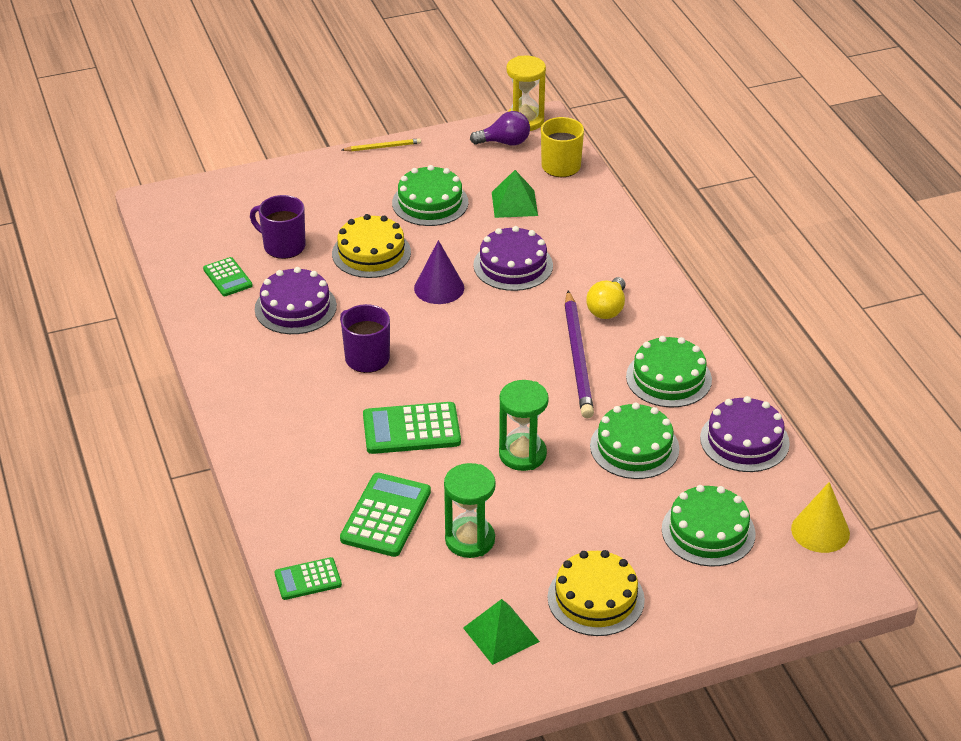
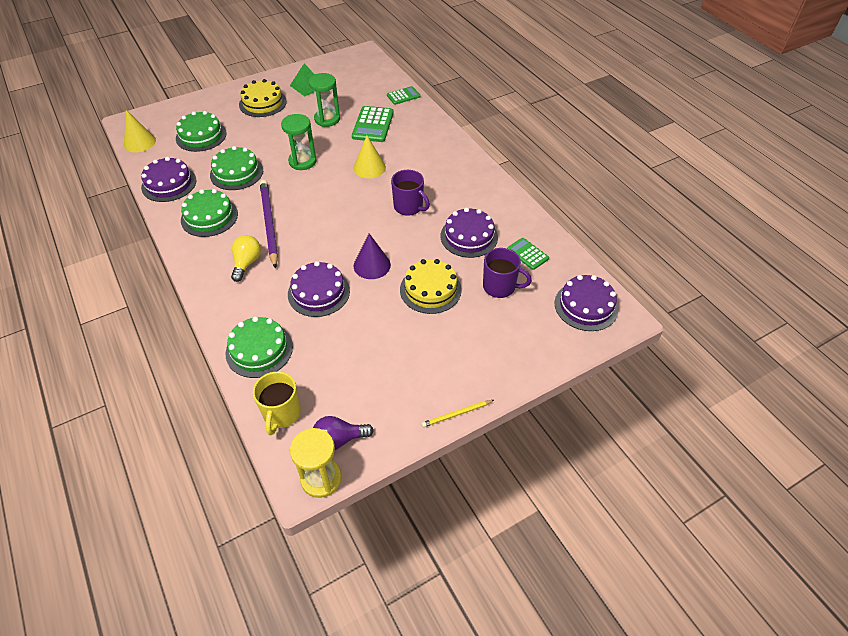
camera: 170 degrees right, 10 degrees up
(191, 216) = (586, 306): none -> purple cake
(411, 429) = (369, 167): green calculator -> yellow cone
(430, 202) = (396, 348): green cake -> green cake (259, 350)
(514, 203) = (323, 358): green pyramid -> none

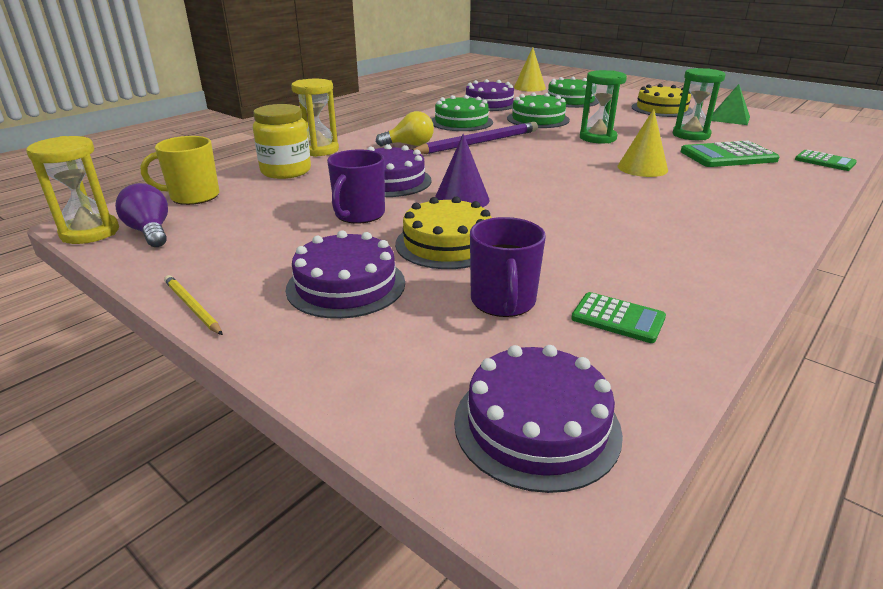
camera: 70 degrees right, 20 degrees down
(220, 321) = (319, 150): none -> yellow hourglass
(259, 350) = (286, 171): green cake -> yellow jar
(409, 207) = (602, 202): purple mug -> purple mug (359, 215)
(469, 236) = (595, 254): purple cake -> purple cake (346, 285)
(527, 254) = (618, 318): green calculator -> green calculator turned 90 degrees clockwise

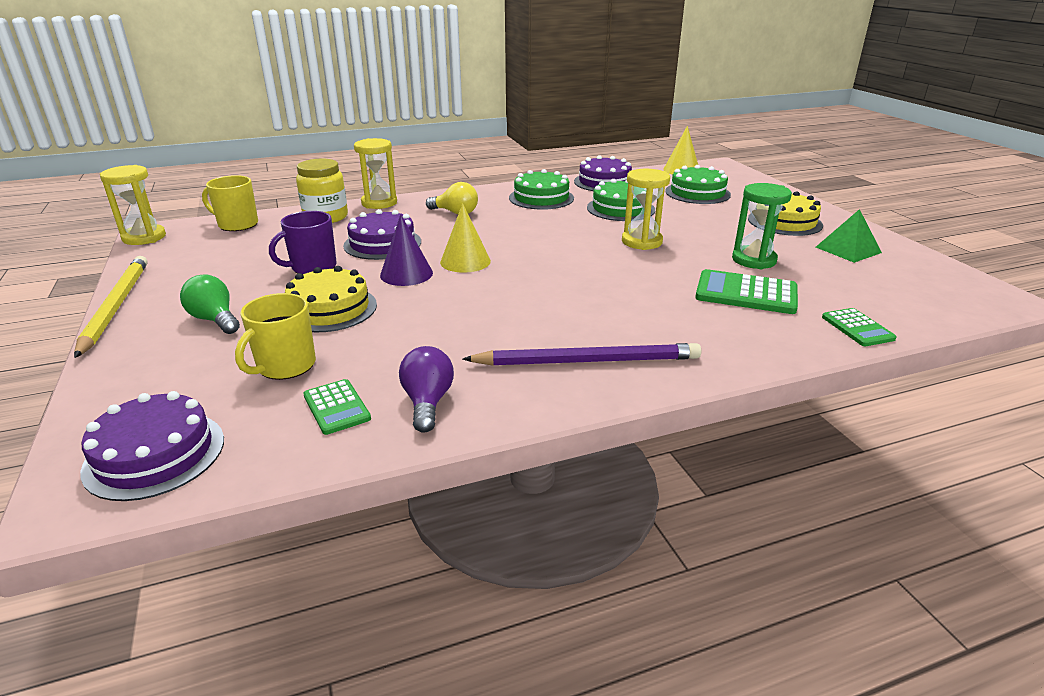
camera: 30 degrees right, 0 degrees up
(150, 232) = (174, 246): purple light bulb -> purple light bulb (427, 402)
(192, 307) = (116, 306): yellow pencil -> yellow pencil, size x2.04
(346, 285) = (215, 320): purple cake -> green light bulb
(478, 143) = (517, 223): purple pencil -> purple pencil (587, 361)
(503, 302) = (285, 366): purple mug -> yellow mug
(597, 138) = (641, 242): green hourglass -> yellow hourglass
(642, 168) = (623, 284): yellow cone -> yellow cone (465, 261)

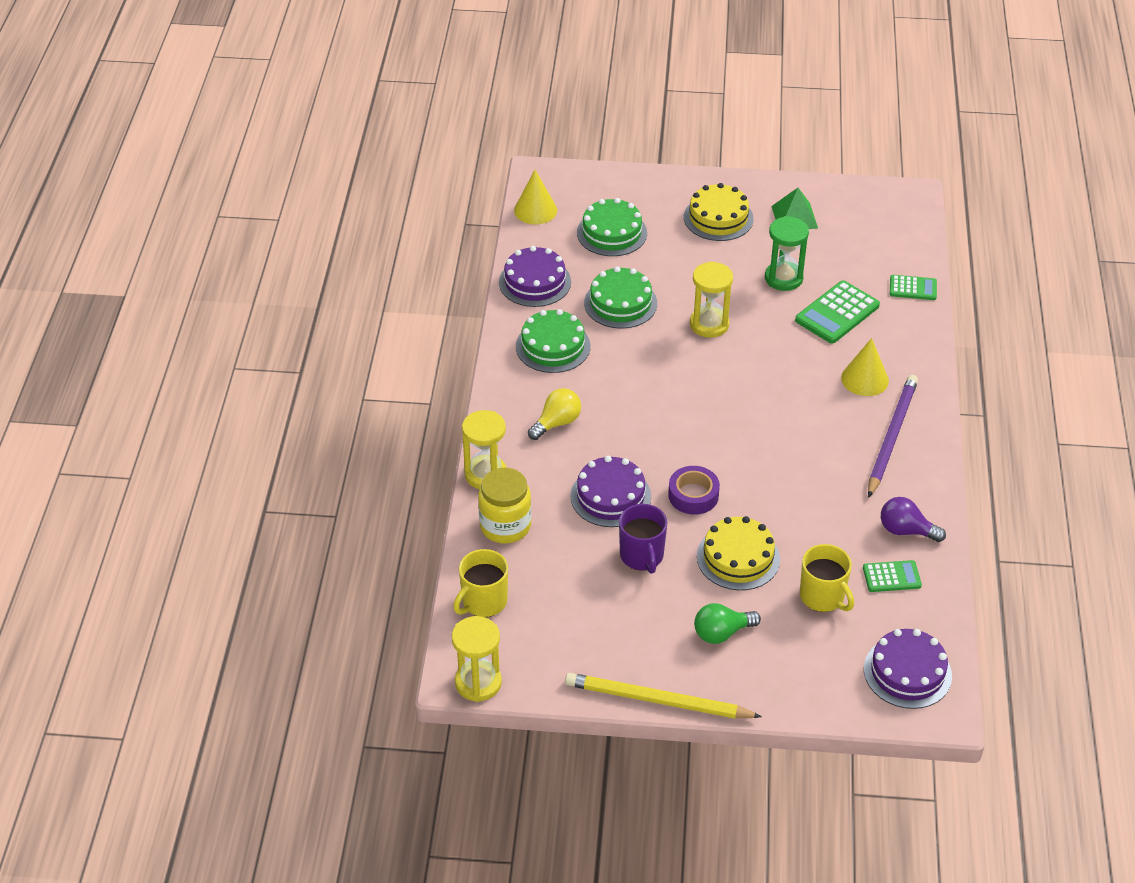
camera: 65 degrees left, 15 degrees up
(406, 274) = (693, 495): purple cone -> purple tape
(465, 261) = (687, 450): yellow cone -> yellow cone (864, 379)

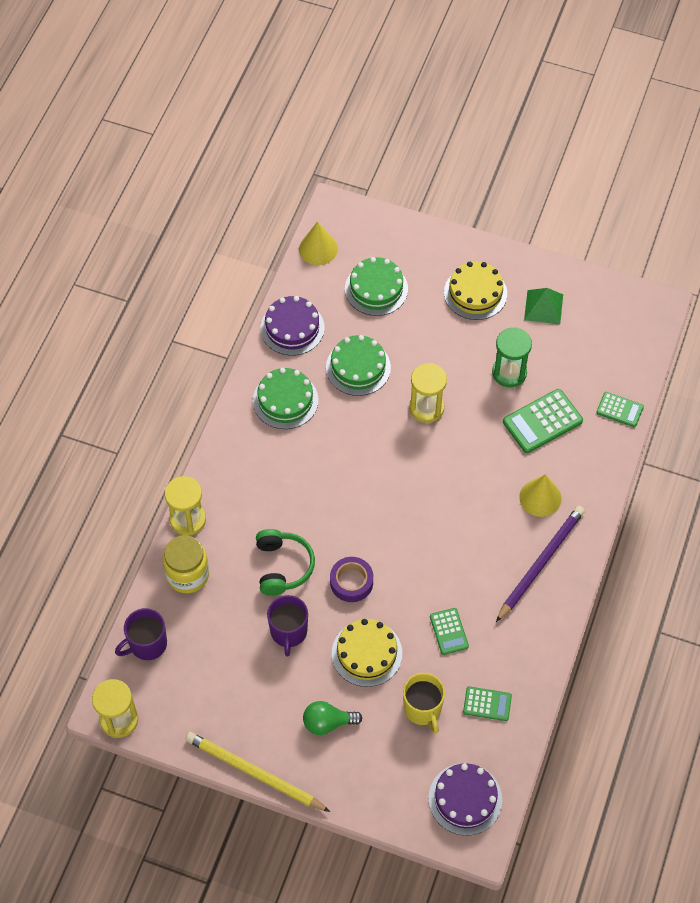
camera: 15 degrees right, 15 degrees up
(483, 602) = (147, 644): yellow mug -> purple mug
(557, 423) = (263, 481): yellow light bulb -> none
(610, 496) = (283, 566): purple cake -> green headphones
(820, 518) = (449, 631): none -> green calculator
(906, 530) = (516, 661): purple light bulb -> none

